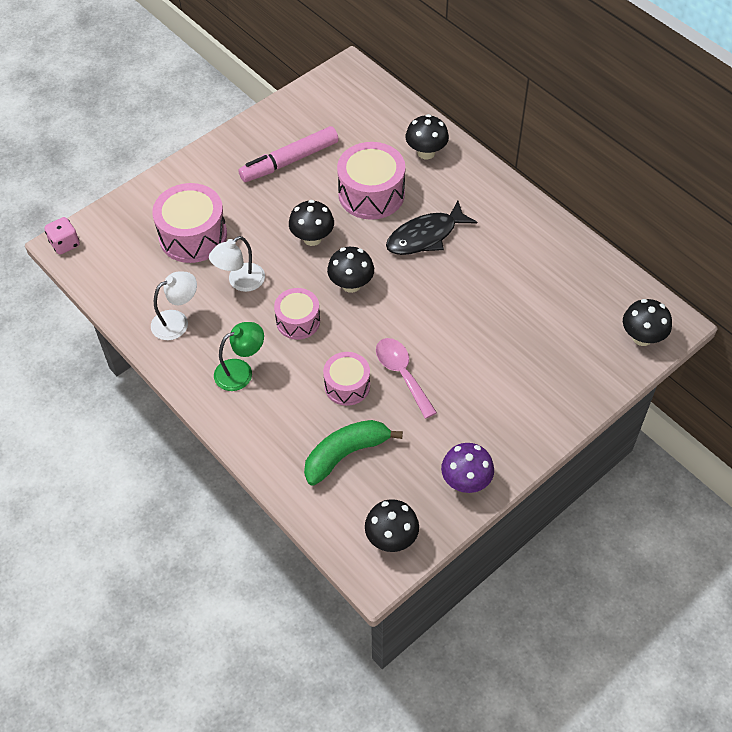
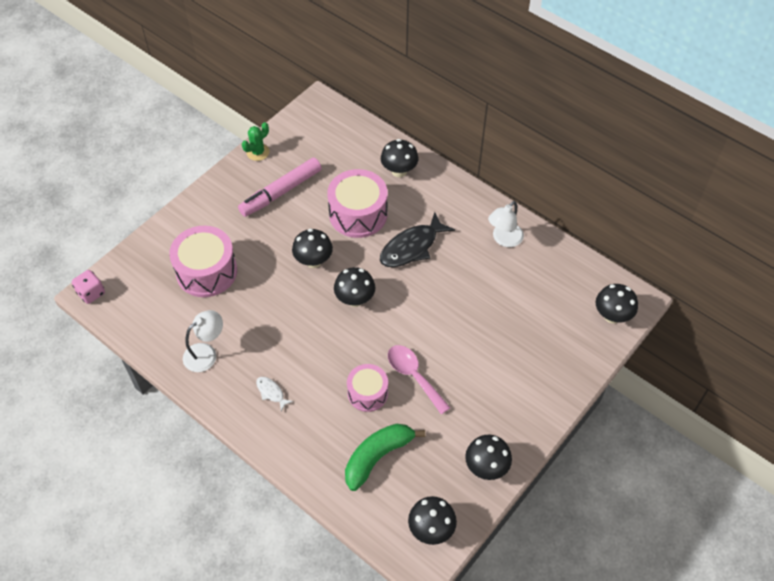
camera: 10 degrees left, 0 degrees up
(240, 282) = (256, 309): white lamp -> white lamp (504, 239)
(241, 371) = (271, 392): green lamp -> white fish
(271, 115) = (258, 152): none -> green cactus
(298, 321) = (314, 339): pink drum -> none
(466, 481) = (486, 467): purple mushroom -> black mushroom

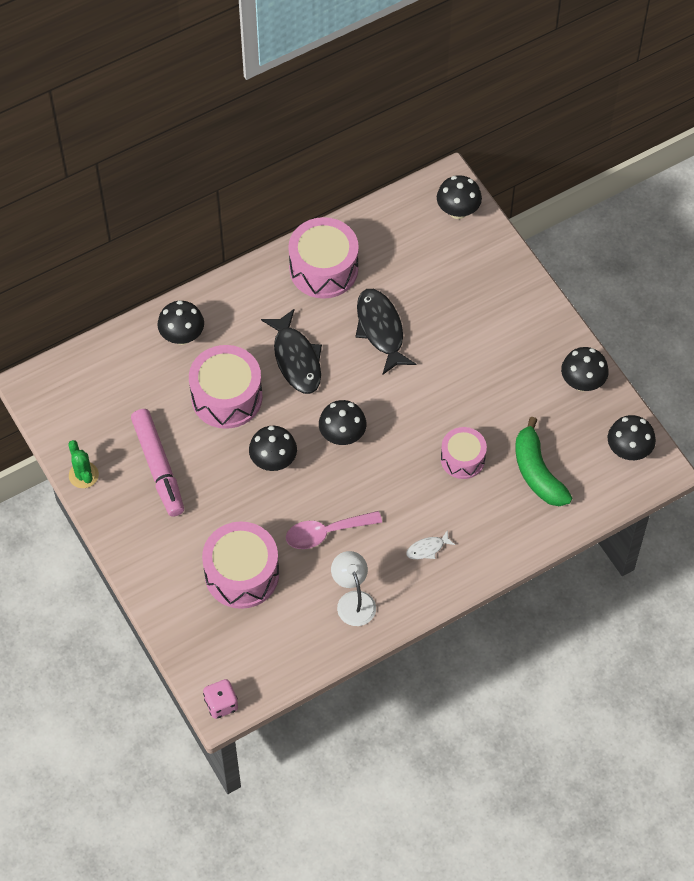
camera: 70 degrees left, 5 degrees up
(413, 376) = (458, 411): pink spoon -> pink spoon (326, 533)
(466, 295) = (381, 329): none -> black fish
(504, 239) = (323, 269): white lamp -> pink drum

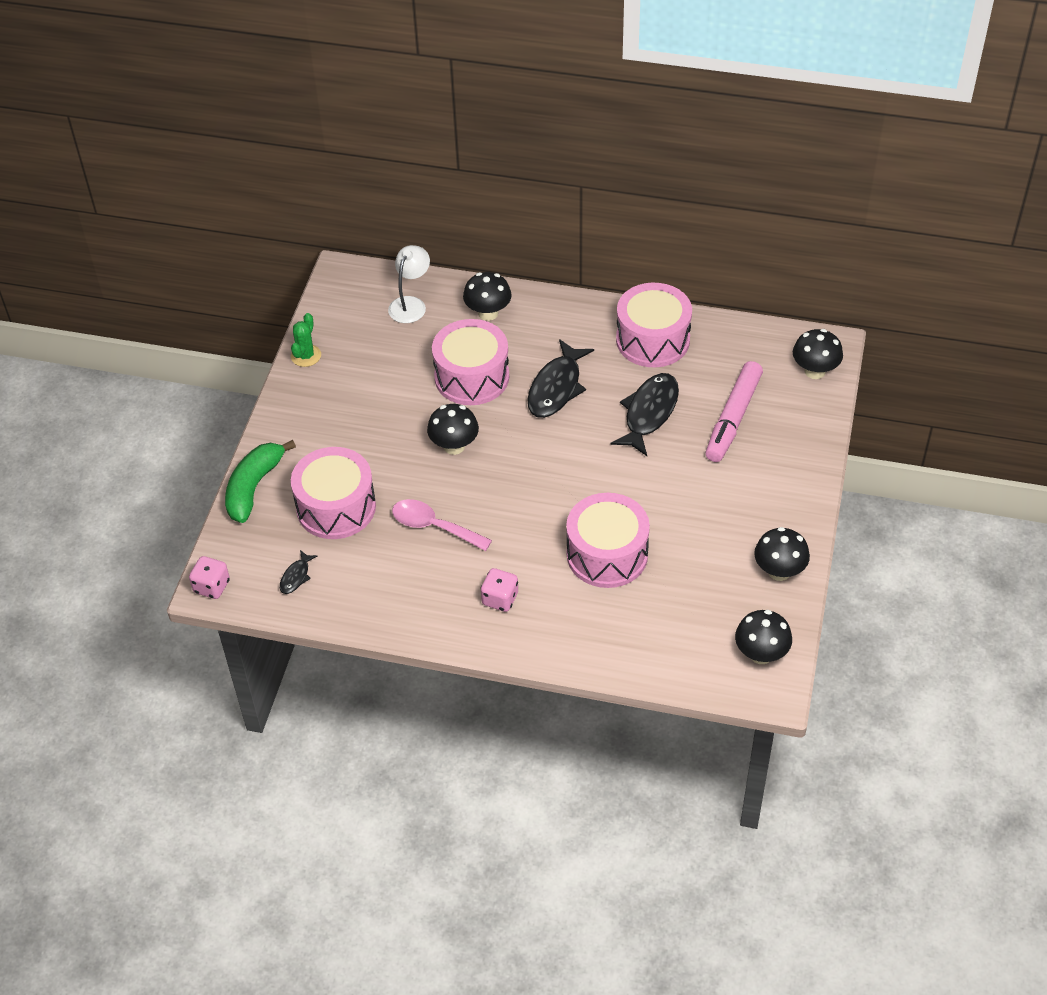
camera: 45 degrees right, 10 degrees down
(158, 467) = (365, 388): pink marker -> pink marker (733, 418)
(272, 647) = (296, 576): none -> black fish
(342, 435) = (529, 466): black mushroom -> none
(353, 600) = (397, 591): white lamp -> white lamp (410, 304)
(427, 548) = (500, 599): white fish -> pink dice
(462, 459) = (607, 554): pink drum -> pink drum, size x1.62
(537, 472) = (659, 611): green banana -> green banana (254, 487)

